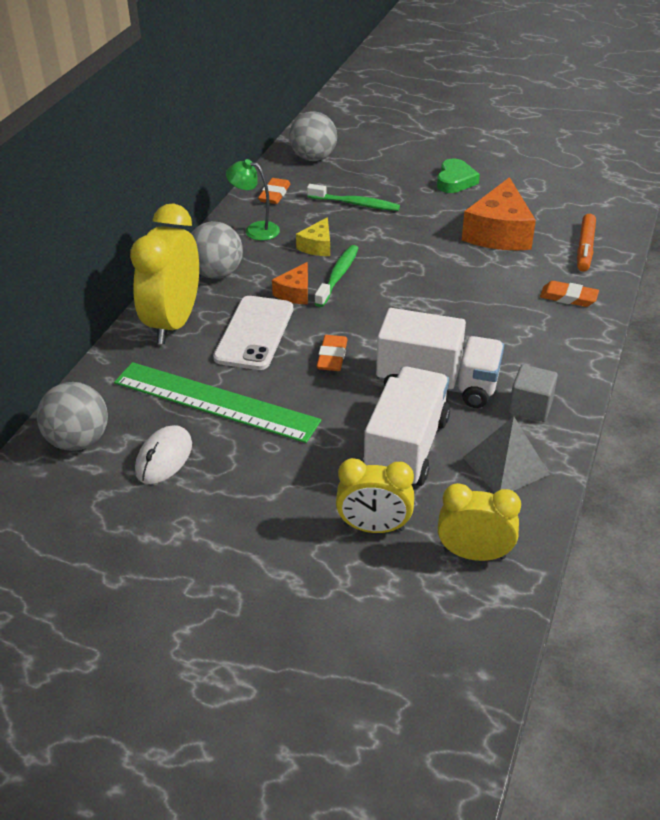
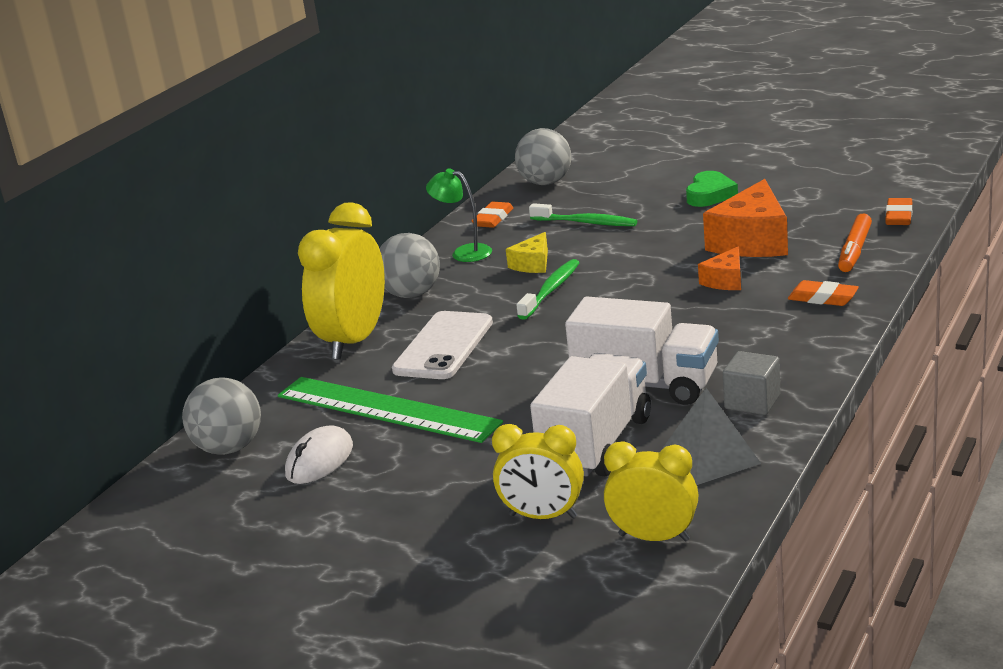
camera: 10 degrees right, 15 degrees down
(295, 293) = (498, 308): orange cheese -> orange cheese (725, 280)
(332, 357) = (528, 364): orange eraser -> orange eraser (899, 216)

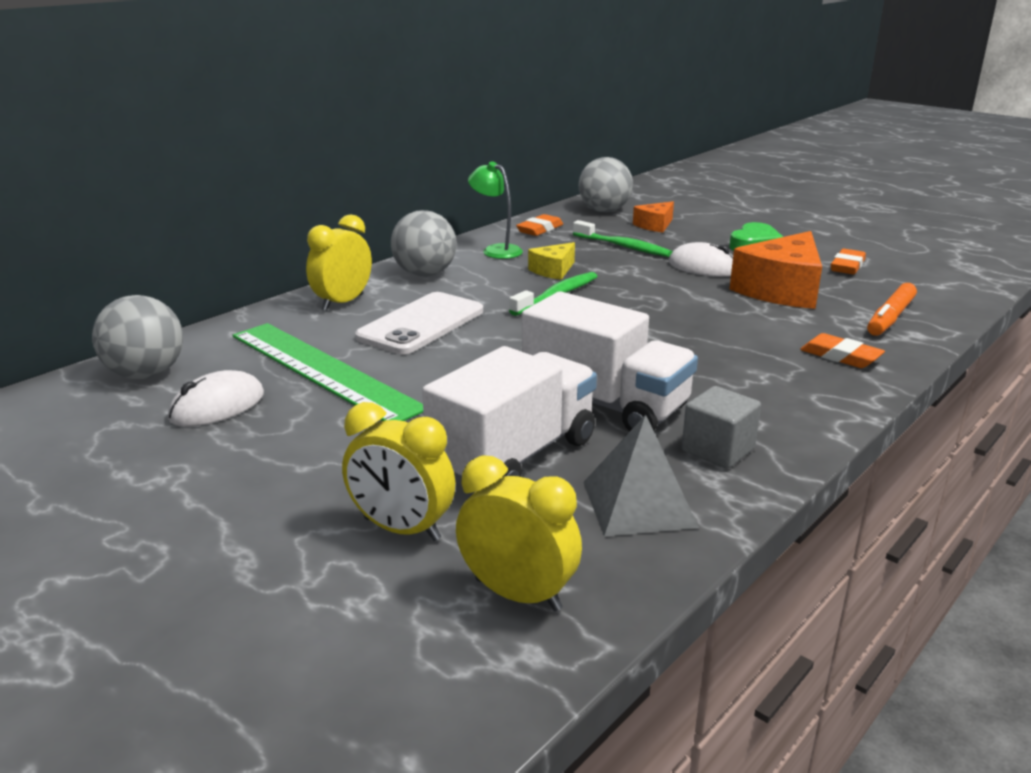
camera: 10 degrees right, 0 degrees up
(354, 341) = (343, 302): yellow clock -> yellow clock, size x0.62
(671, 231) = (703, 267): none -> white mouse
(725, 280) = (739, 320): orange cheese -> orange cheese (655, 225)
(899, 216) = (948, 295): orange eraser -> orange eraser (847, 266)

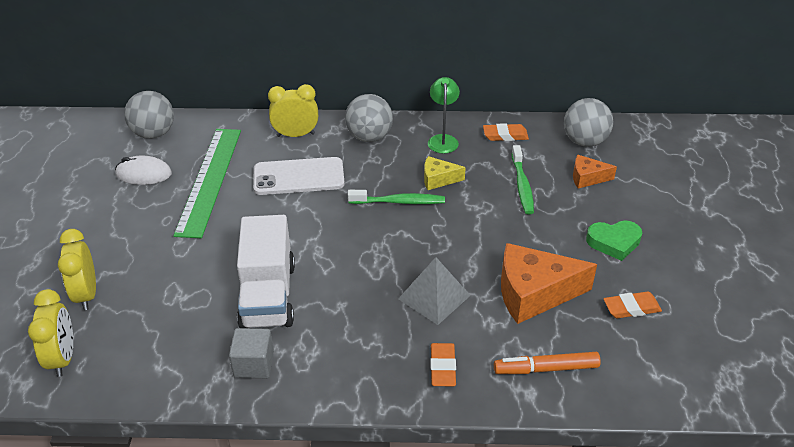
camera: 50 degrees right, 15 degrees up
(514, 456) = (180, 293): white truck -> none
(639, 504) = (170, 360): grey pyramid -> grey pyramid (434, 297)
(703, 267) = (530, 238): white mouse -> none

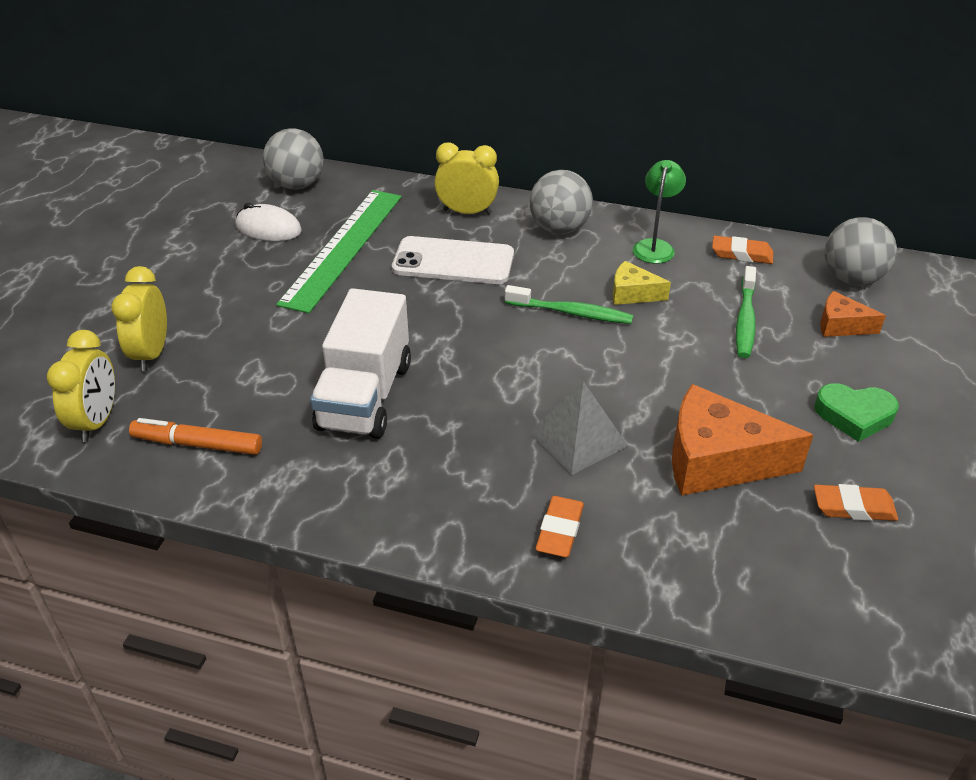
camera: 15 degrees right, 0 degrees up
(254, 364) = (317, 475): grey cube -> none
(546, 369) = (704, 563): orange marker -> orange marker (198, 444)

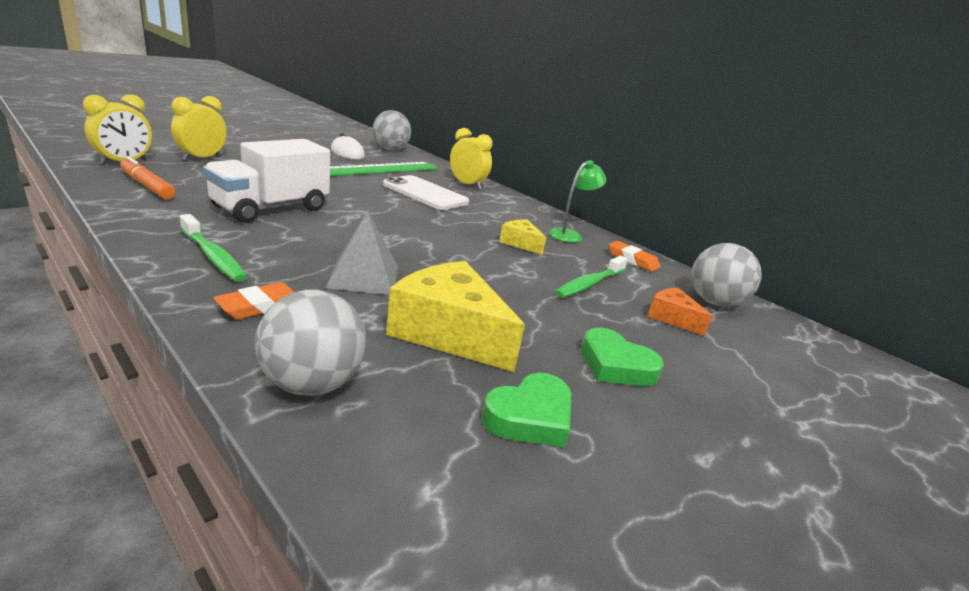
camera: 25 degrees right, 15 degrees down
(559, 228) = (514, 207): grey ball -> grey ball (312, 384)
(571, 313) = (463, 234): green toothbrush -> green toothbrush (213, 256)
(717, 461) = (449, 332): orange cheese -> yellow cheese
(853, 507) = (530, 417): orange eraser -> green heart

